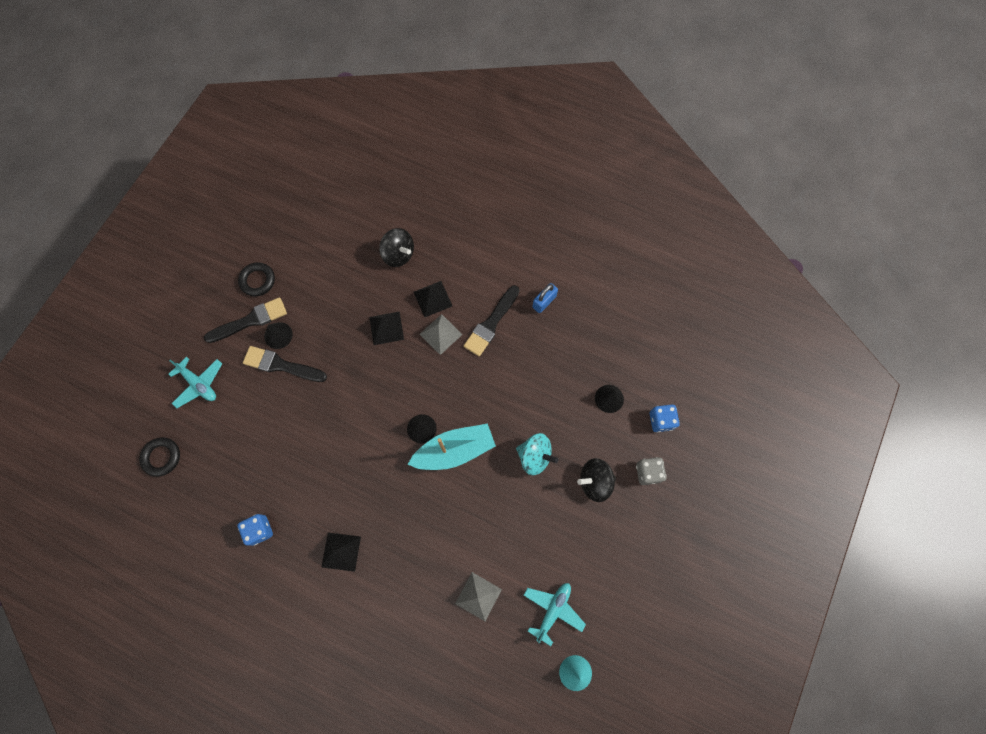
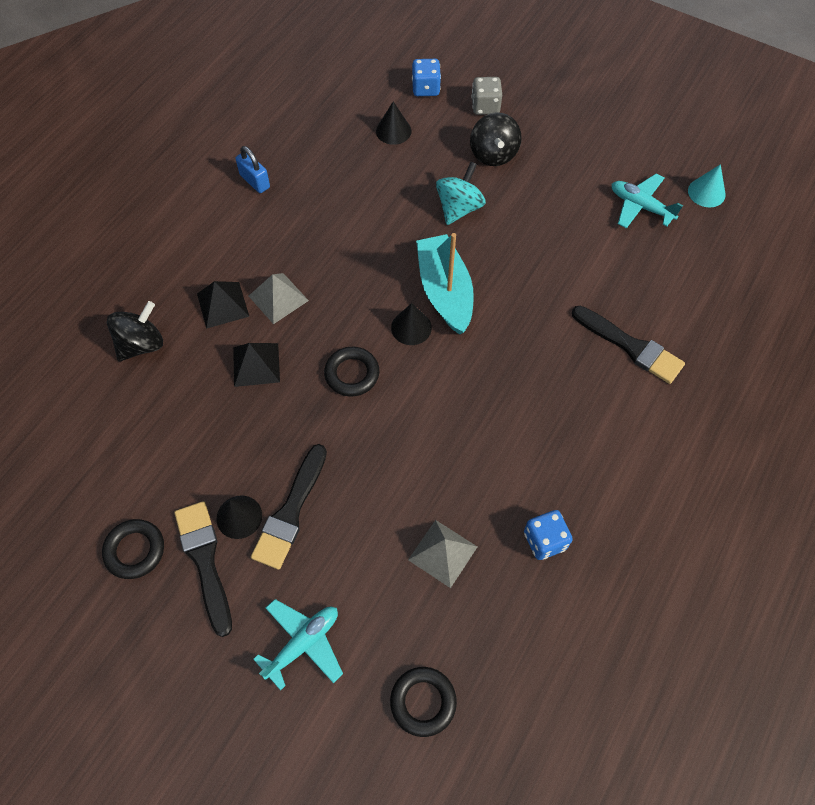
camera: 85 degrees left, 10 degrees down
(341, 551) = (575, 431): black pyramid -> none
(381, 391) = (352, 374): none -> black ring
(478, 596) = (628, 277): grey pyramid -> grey pyramid (442, 553)
(491, 323) = (274, 240): black brush -> black brush (631, 346)

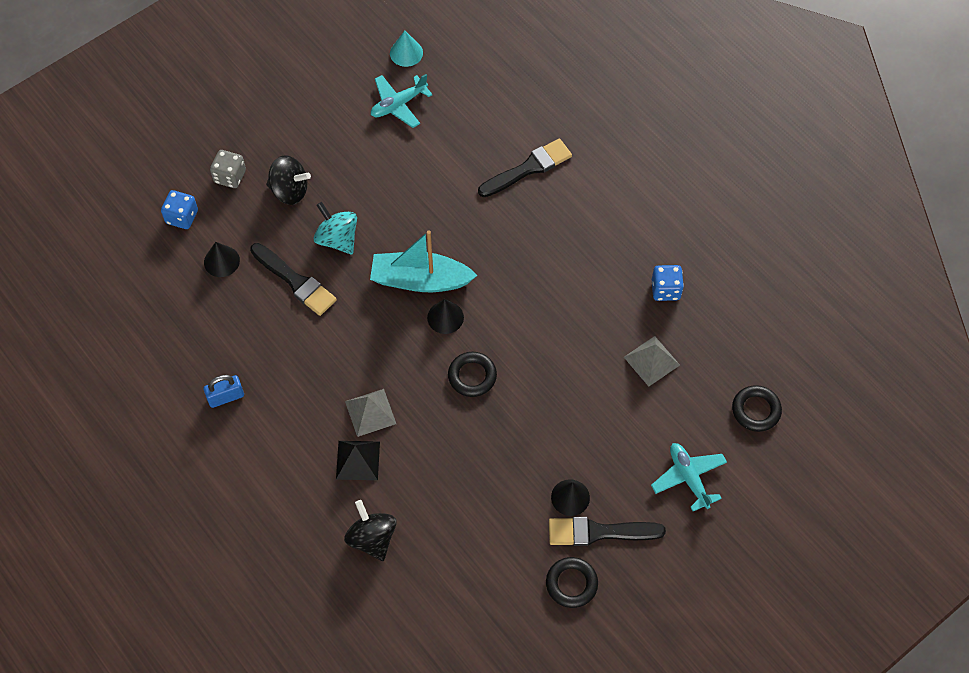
camera: 70 degrees left, 0 degrees up
(256, 364) = (432, 448): black pyramid -> none
(290, 512) = (580, 458): black brush -> black brush (295, 281)

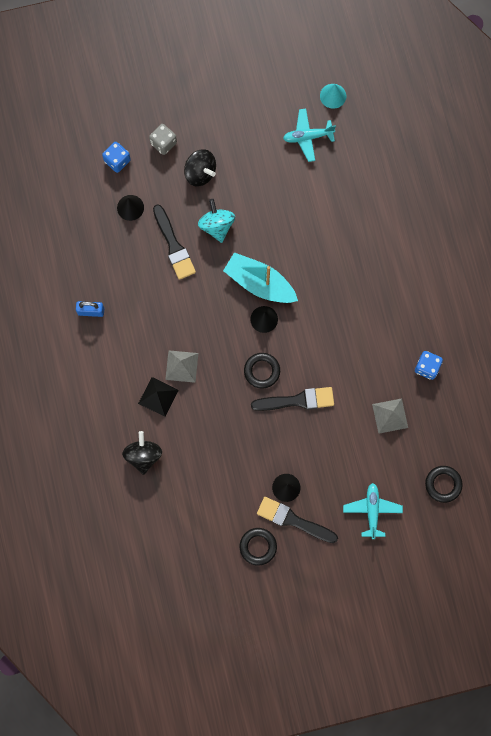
camera: 25 degrees right, 15 degrees up
(528, 168) = (376, 229): black brush -> black brush (297, 400)

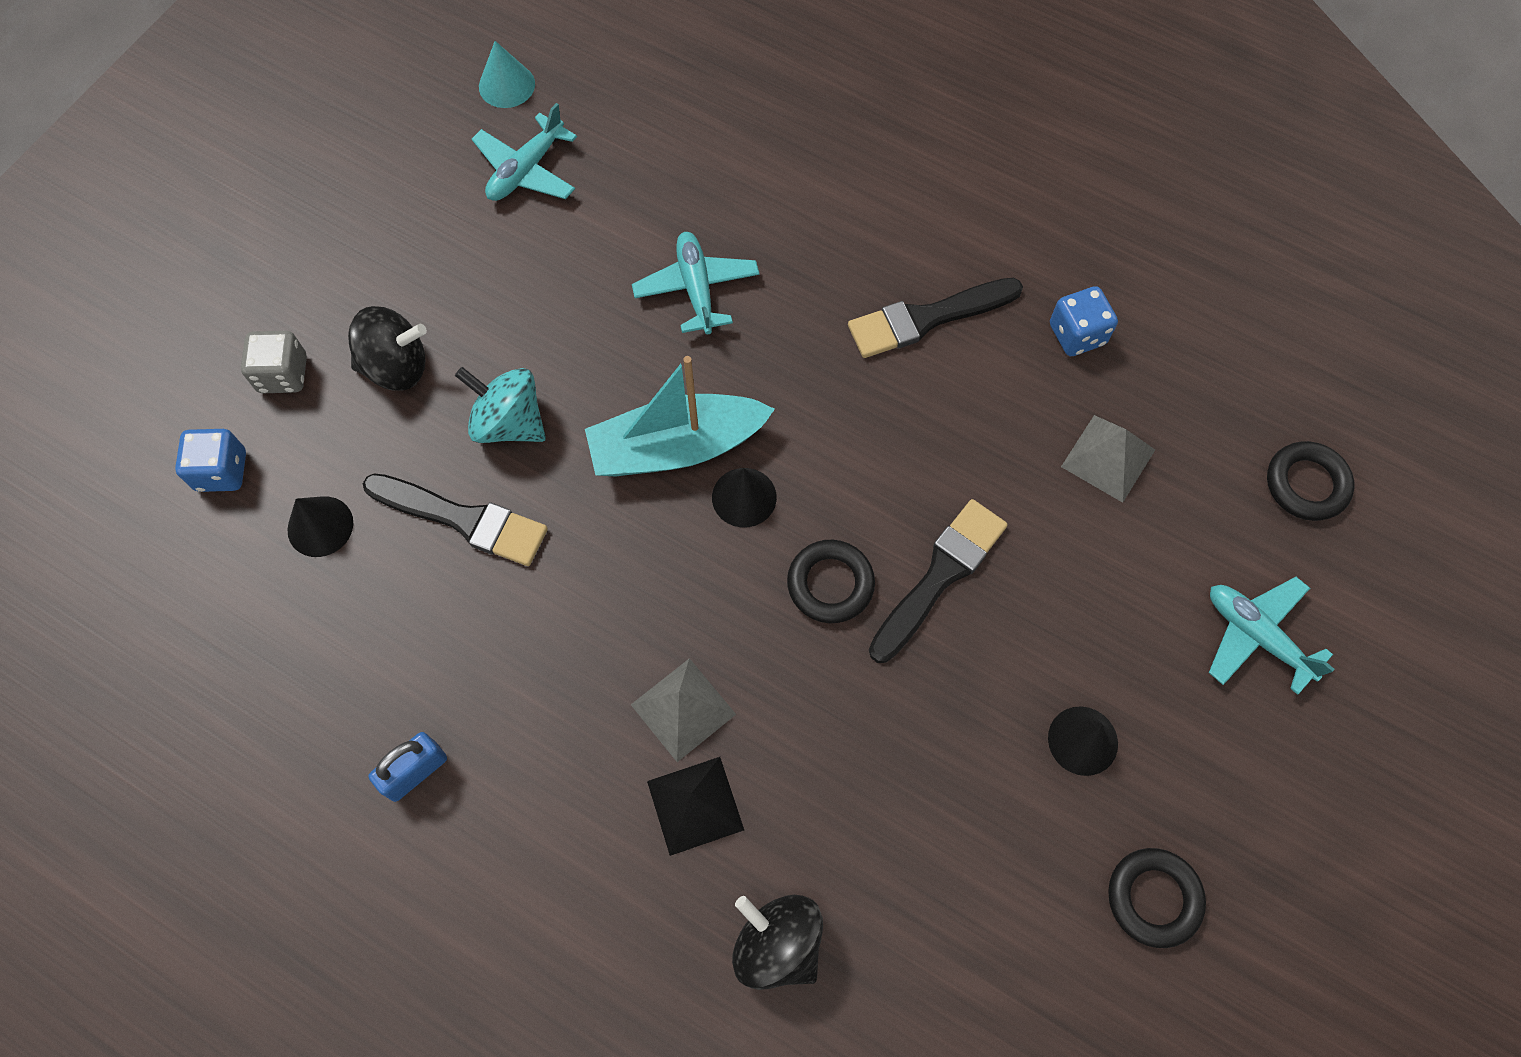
camera: 45 degrees left, 10 degrees down
(293, 520) = (1157, 785): black brush -> black brush (927, 318)
(320, 234) = (696, 288): none -> turquoise plane

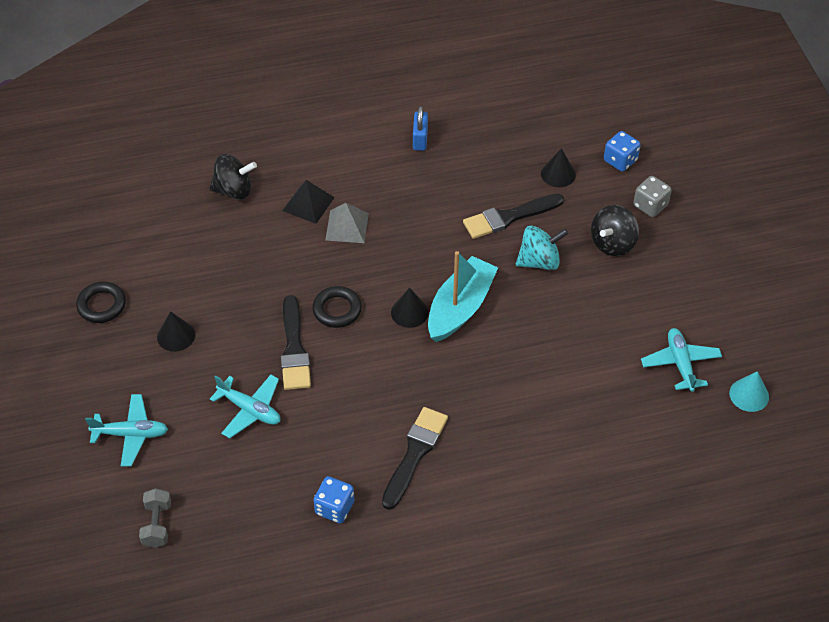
camera: 135 degrees right, 15 degrees down
(696, 288) = (535, 377): turquoise plane -> turquoise plane (250, 410)
(1108, 458) = (265, 458): grey pyramid -> none
(1306, 484) = (157, 524): black ring -> grey dumbbell

